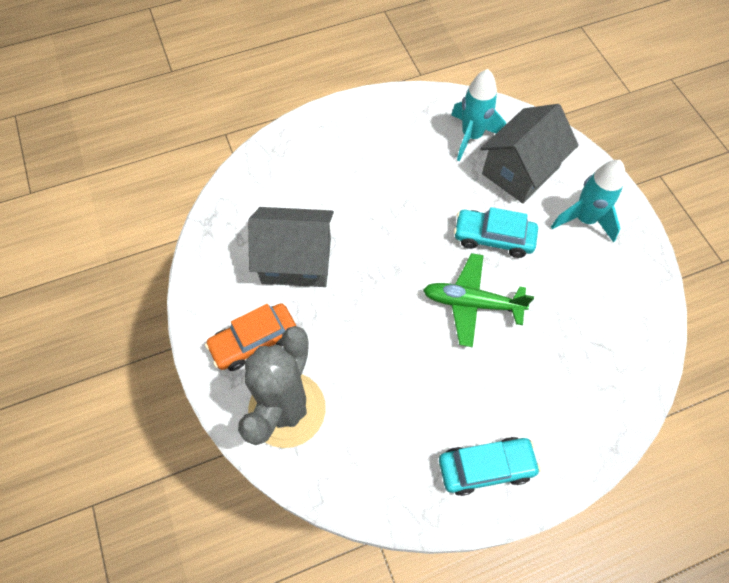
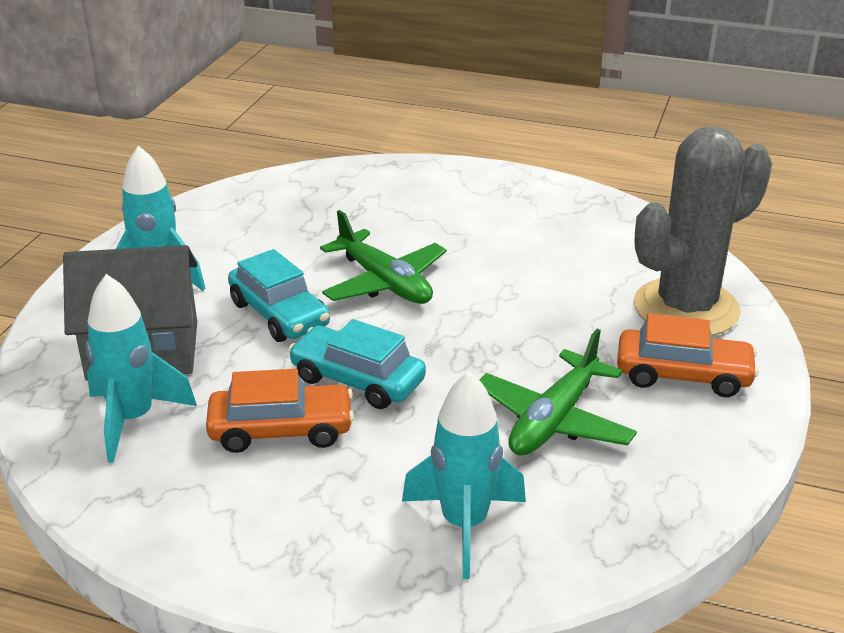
camera: 140 degrees left, 30 degrees down
(289, 178) = (464, 524): none -> turquoise rocket
(296, 260) = (554, 420): grey house -> green plane
(407, 172) = (281, 430): none -> orange car
(486, 467) = (518, 198): turquoise car -> turquoise car (357, 380)

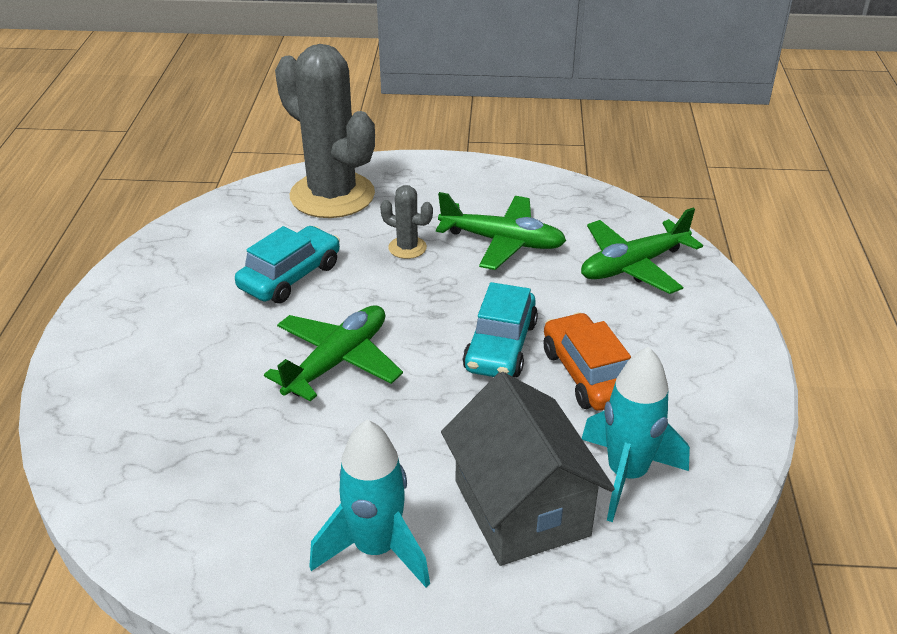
camera: 105 degrees left, 5 degrees up
(279, 314) = (418, 421): turquoise car -> turquoise car (290, 276)
(464, 524) = (633, 266): turquoise rocket -> green plane
(561, 346) = (407, 248): none -> grey cactus
(683, 375) = (423, 193): orange car -> none

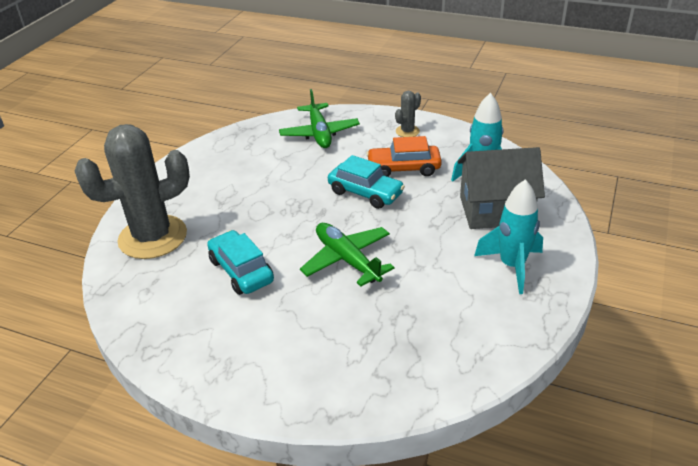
camera: 70 degrees left, 0 degrees up
(407, 248) = (244, 212): grey cactus -> grey cactus (407, 131)
(503, 242) = (265, 173): green plane -> none

